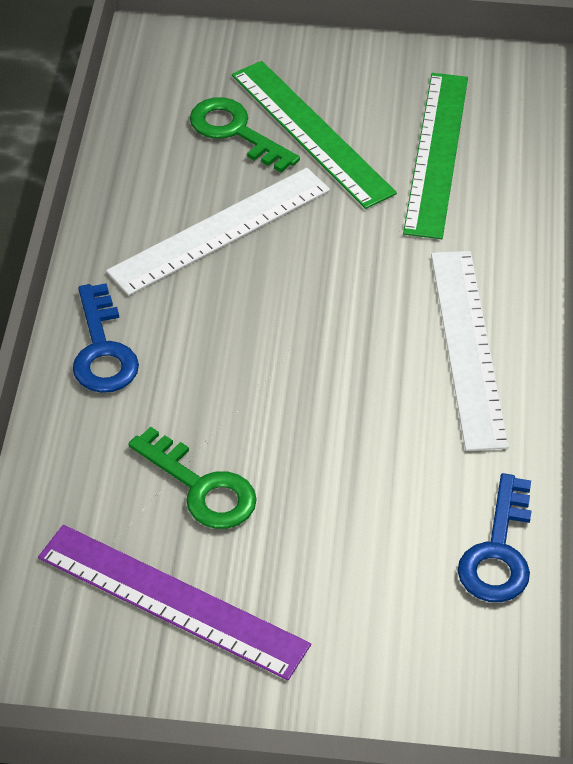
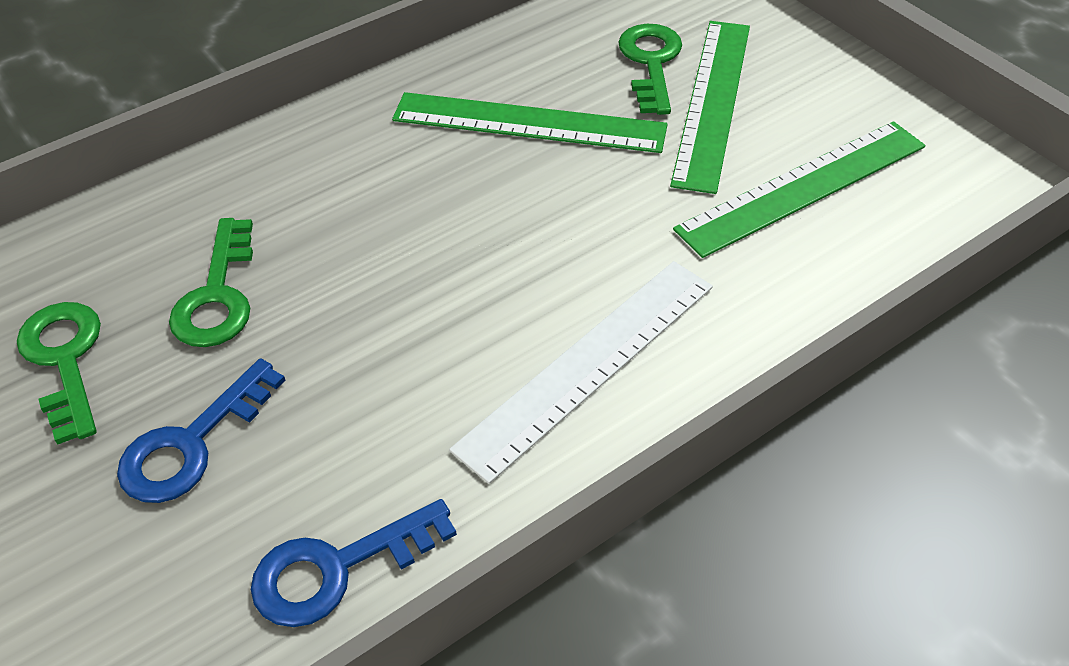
camera: 50 degrees right, 0 degrees up
(102, 350) = (316, 144): blue key -> blue key (192, 443)
(172, 600) = (65, 360): purple ruler -> green key
(220, 230) = (529, 122): white ruler -> green ruler

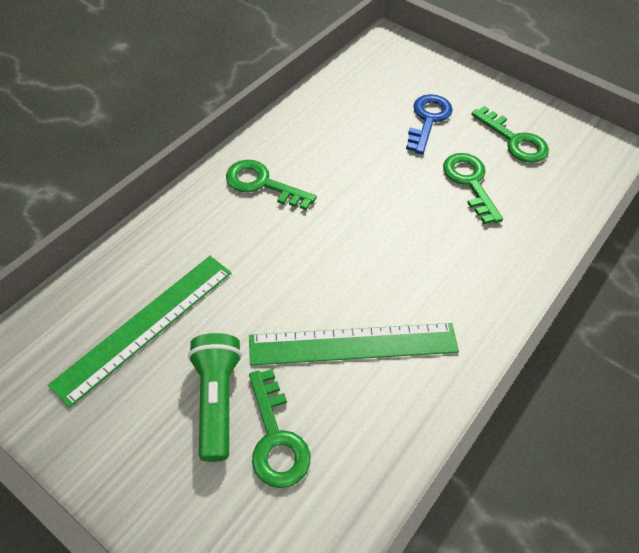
camera: 160 degrees right, 5 degrees up
(337, 568) = (339, 92): blue key -> none
(588, 364) = (262, 184): white ruler -> green key
(713, 102) = (217, 400): green ruler -> green flashlight

